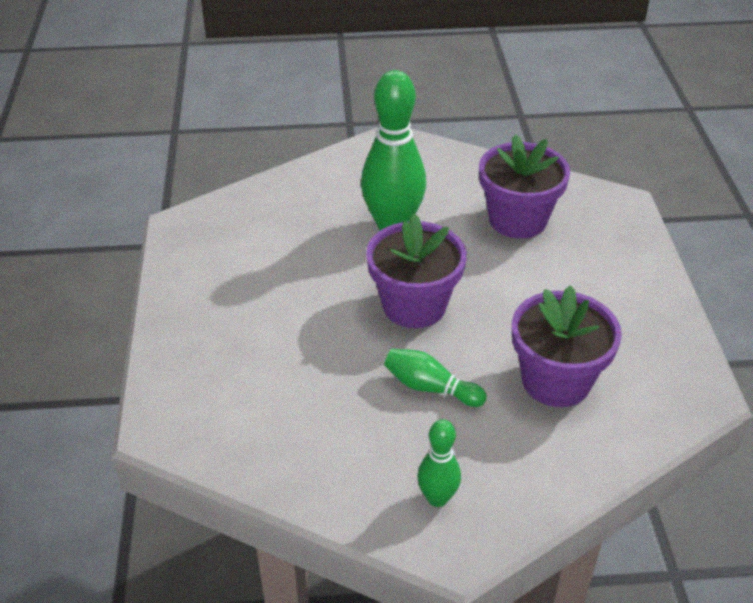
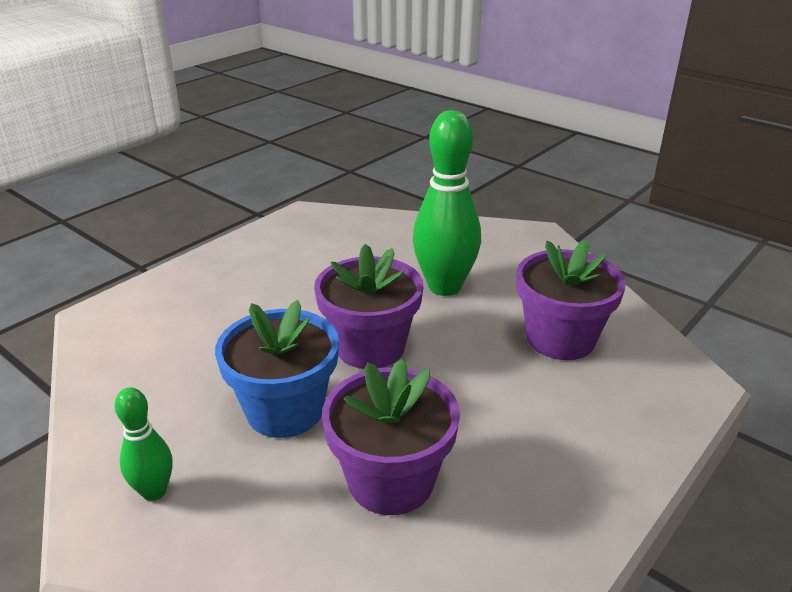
camera: 45 degrees right, 10 degrees down
(430, 388) = (285, 410): green bowling pin -> blue flower pot

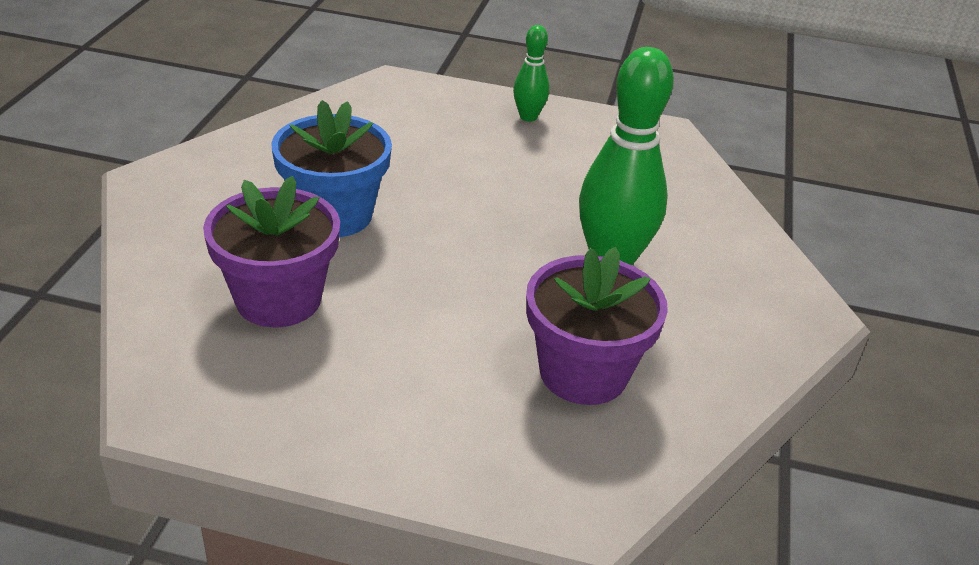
camera: 60 degrees right, 5 degrees up
(154, 491) = (206, 183): green bowling pin -> green bowling pin (528, 117)
(370, 347) = (460, 238): purple flower pot -> none

